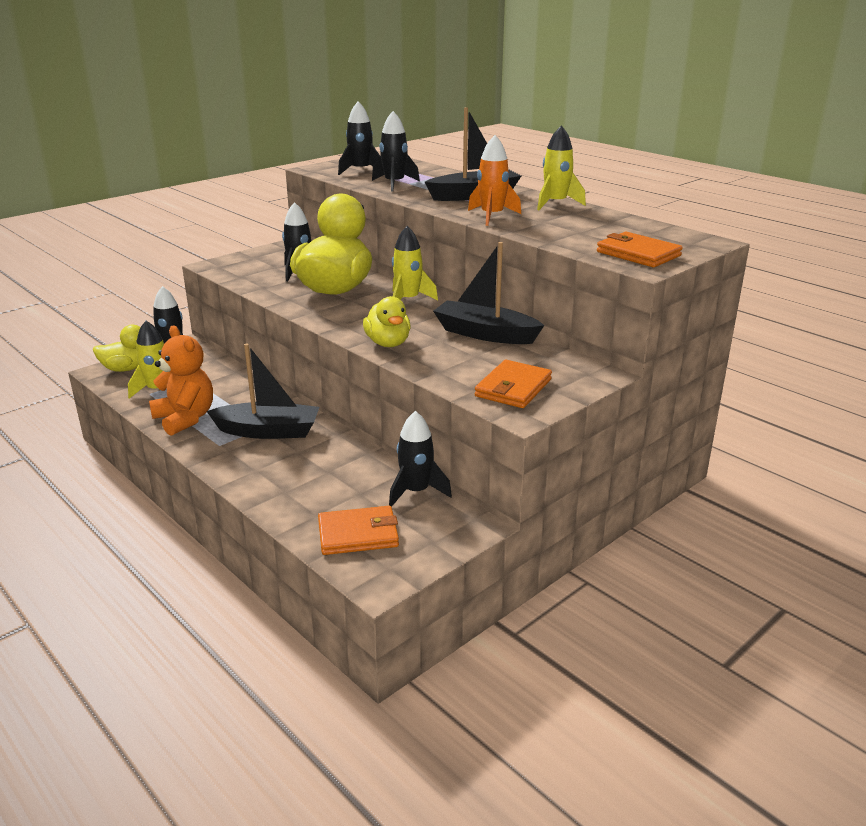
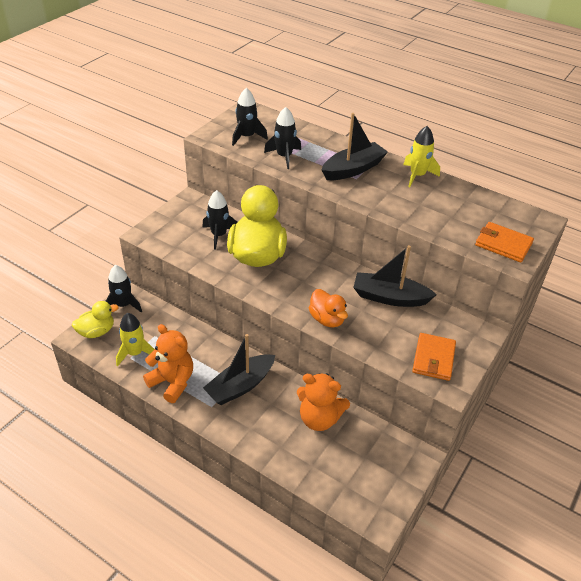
camera: 15 degrees left, 15 degrees up
(268, 431) = (240, 386): black boat -> black boat turned 150 degrees clockwise
(353, 472) = (319, 418): none -> orange teddy bear
(358, 534) = (348, 479): orange wallet -> none
(388, 343) = (327, 319): yellow duck -> orange duck
(408, 300) = (317, 262): yellow rocket -> none
(416, 491) = (369, 430): black rocket -> none
(492, 216) = (381, 201): orange rocket -> none

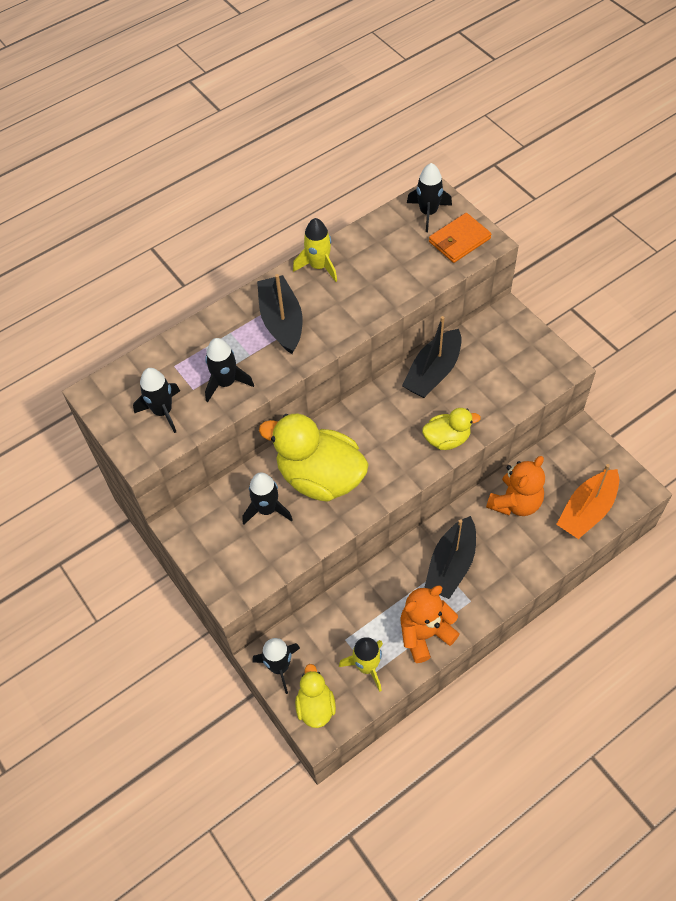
camera: 65 degrees left, 15 degrees up
(240, 386) = (451, 565): black boat -> black boat turned 45 degrees clockwise
(327, 319) = (447, 439): orange duck -> yellow duck
(335, 477) = (587, 510): none -> orange boat
(433, 358) = (528, 366): orange wallet -> none
(518, 221) = (428, 213): none -> black rocket

